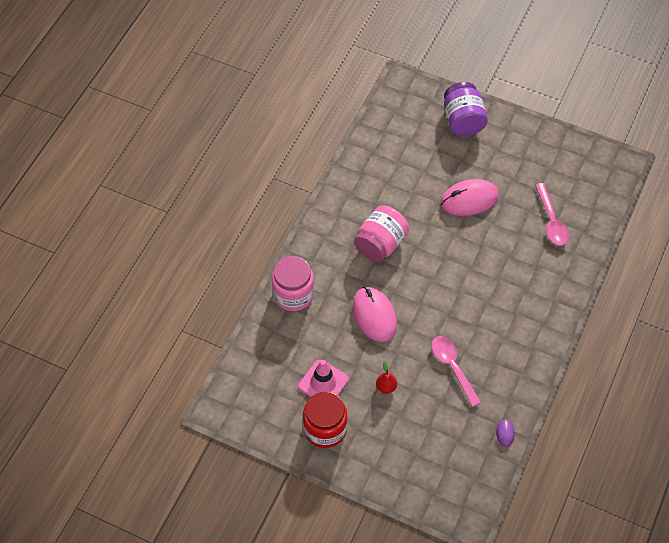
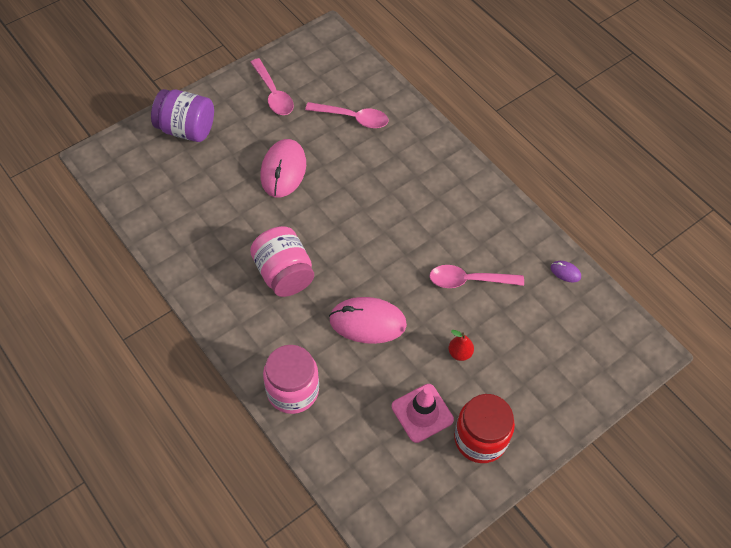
camera: 65 degrees left, 0 degrees up
(536, 157) = (273, 94): none -> pink spoon

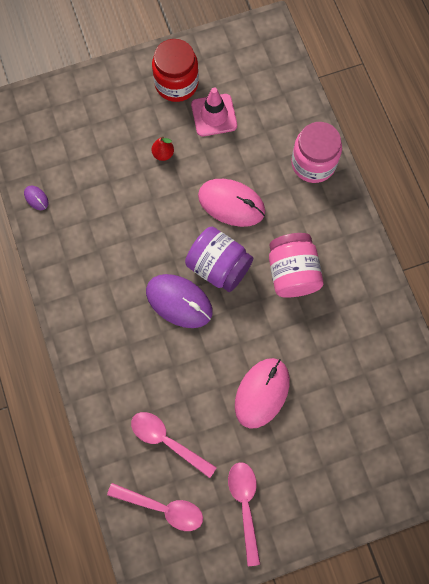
camera: 160 degrees left, 15 degrees up
(186, 129) = (353, 482): purple jar -> purple jar (218, 266)
(385, 220) = (179, 301): none -> purple mouse
(469, 280) = (126, 216): pink spoon -> pink spoon (162, 507)

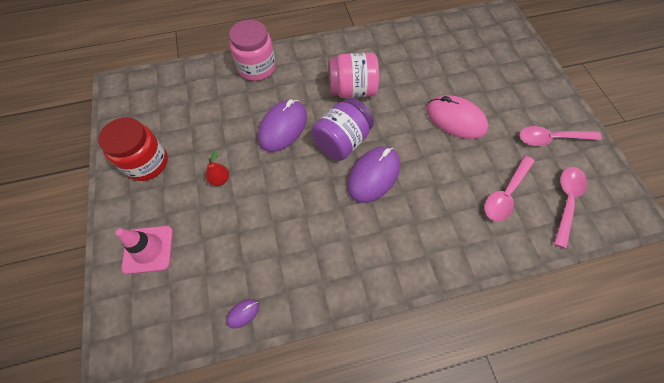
camera: 85 degrees left, 10 degrees down
(214, 115) = (191, 134): pink traffic cone -> pink traffic cone (148, 249)
(231, 203) = (283, 127): pink mouse -> purple mouse

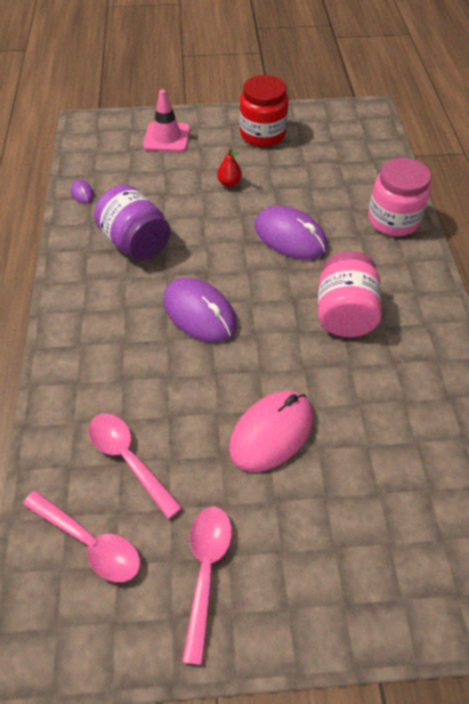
camera: 100 degrees right, 10 degrees down
(342, 141) = (257, 289): purple jar -> purple jar (136, 243)

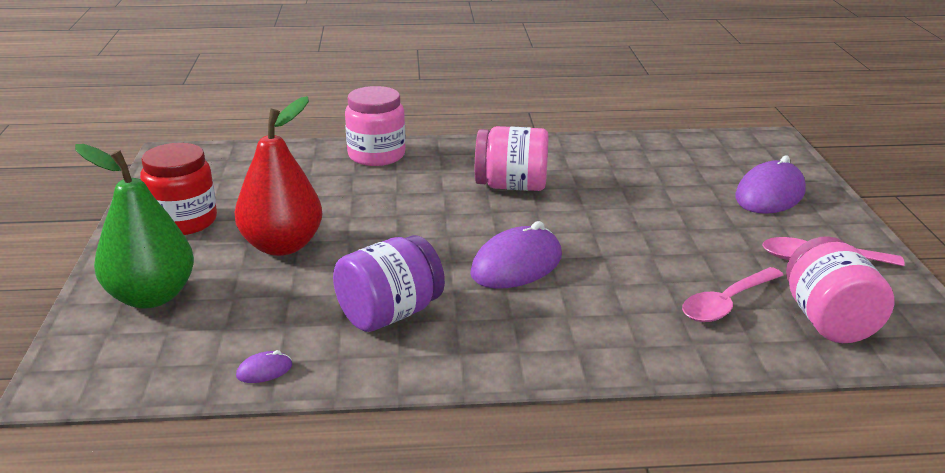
camera: 90 degrees left, 25 degrees down
(90, 542) = (829, 321): pink spoon -> pink jar
(167, 137) = (151, 297): pink traffic cone -> green pear
(229, 183) = (282, 246): red pear -> red pear, size x2.48
(271, 432) = (666, 226): pink mouse -> none
(290, 237) = (394, 209): purple mouse -> purple mouse (769, 194)

